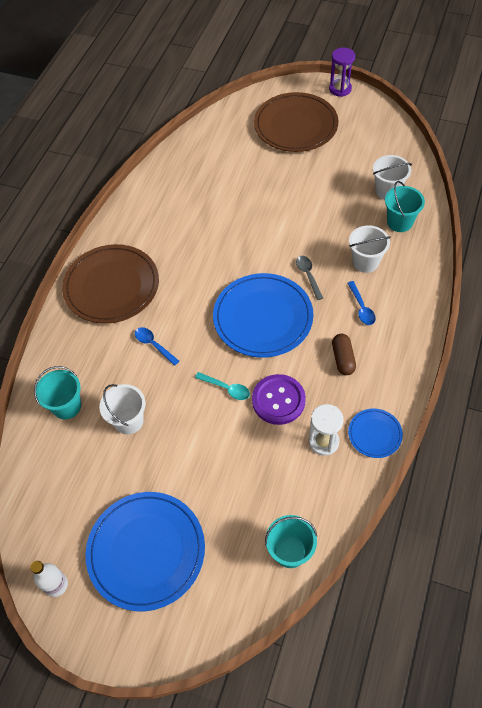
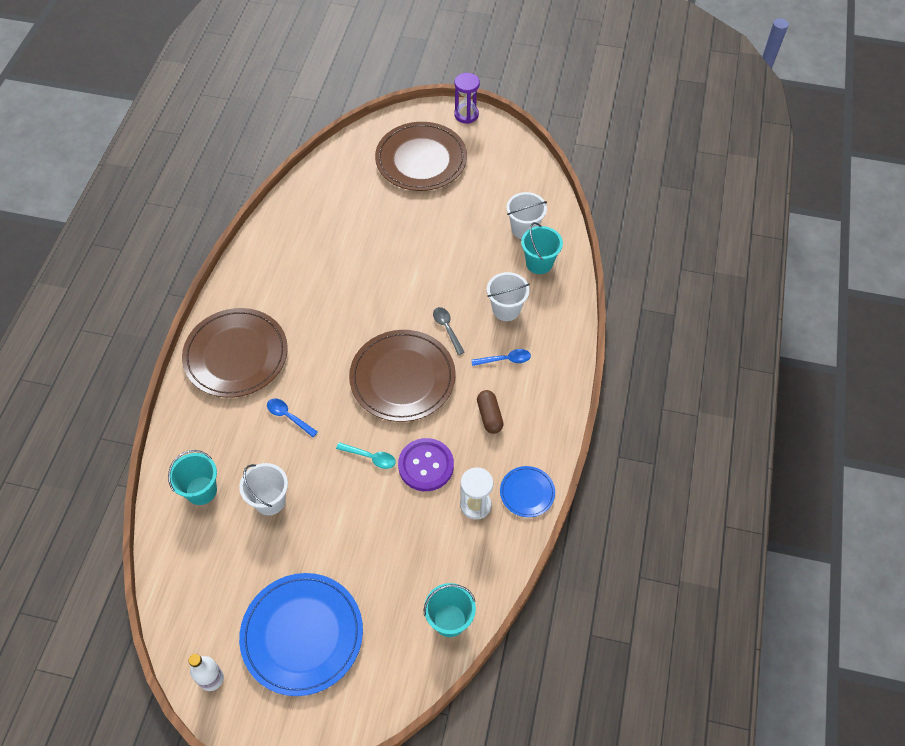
camera: 10 degrees left, 0 degrees up
(263, 317) = (402, 378): blue plate -> brown plate
(361, 308) = (505, 360): blue spoon -> blue spoon turned 75 degrees counterclockwise

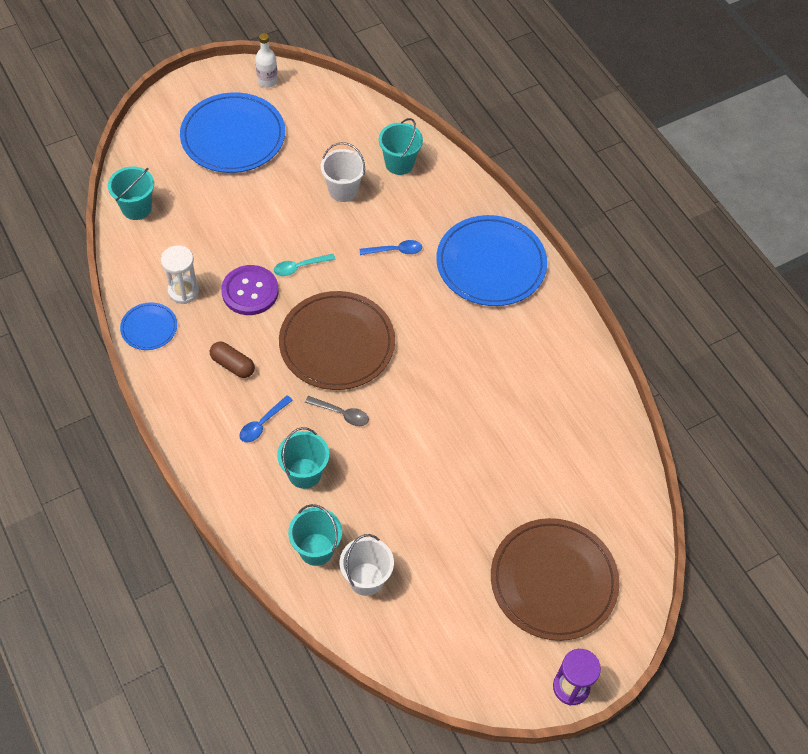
camera: 135 degrees right, 0 degrees up
(236, 355) = (491, 264): brown plate -> blue plate
(506, 309) = (304, 473): white bucket -> turquoise bucket

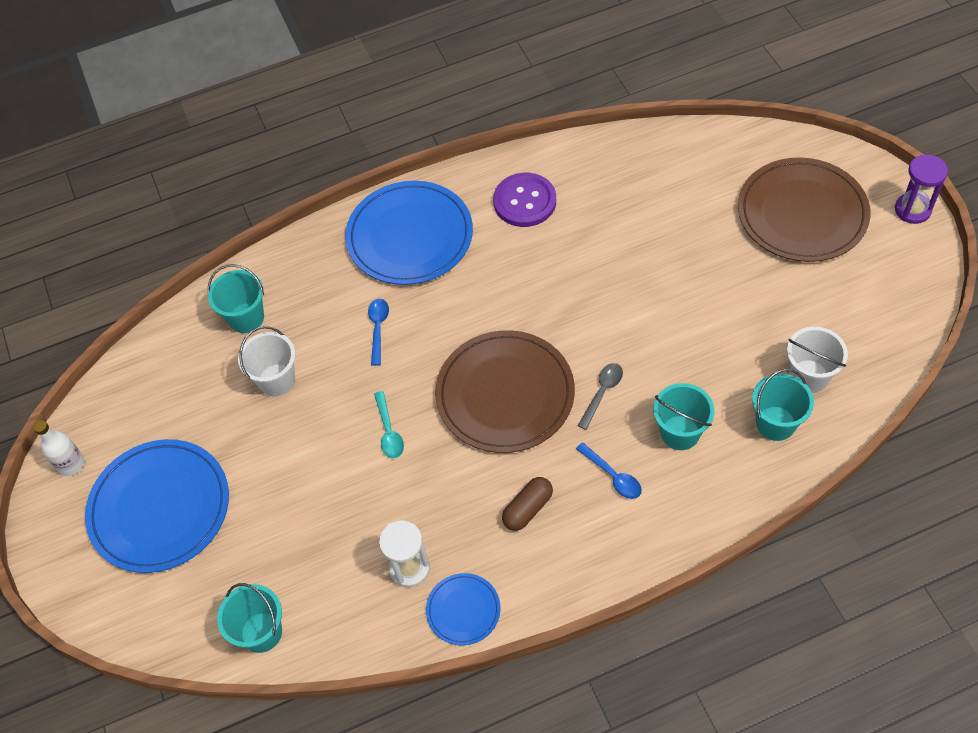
camera: 75 degrees left, 0 degrees up
(250, 291) = (419, 488): purple button -> purple button (525, 201)

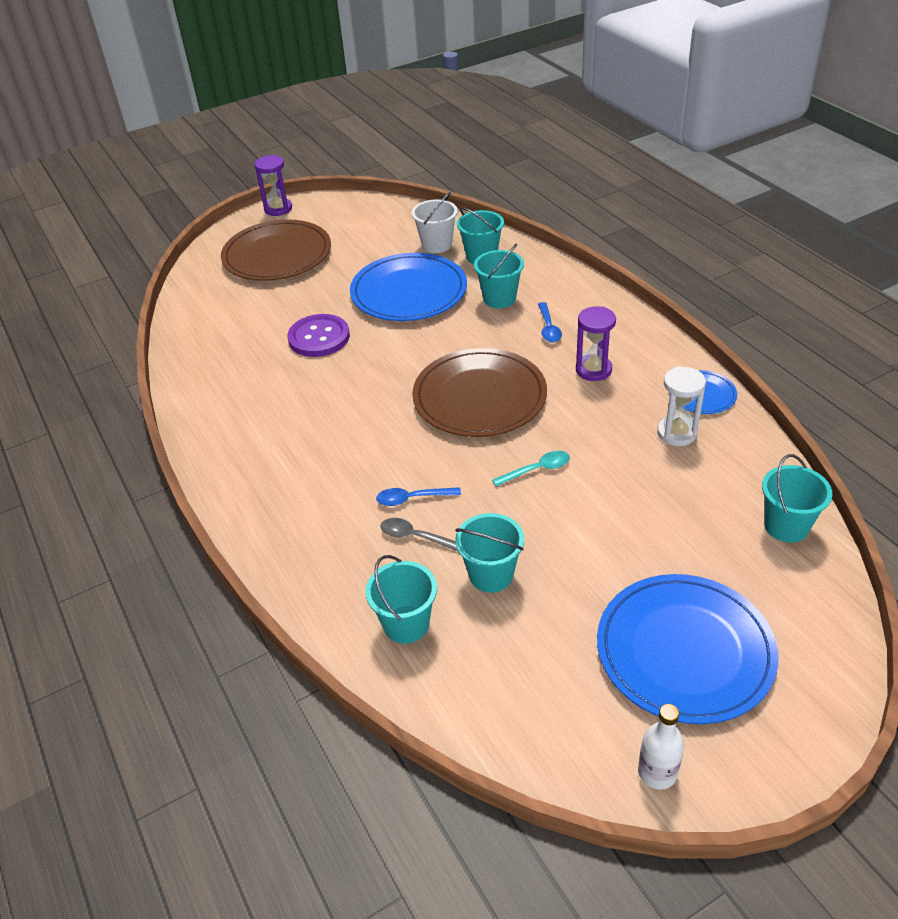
camera: 100 degrees left, 15 degrees down
(276, 380) = (491, 575): white bucket -> turquoise bucket
(410, 236) = (286, 492): blue plate -> blue plate (409, 292)
(525, 201) = (246, 411): purple button -> purple button (319, 337)
(528, 509) = (593, 370): brown capsule -> purple hourglass
(602, 393) = (468, 341): grey spoon -> grey spoon (415, 537)
(612, 476) = (548, 328): blue spoon -> blue spoon turned 135 degrees clockwise

